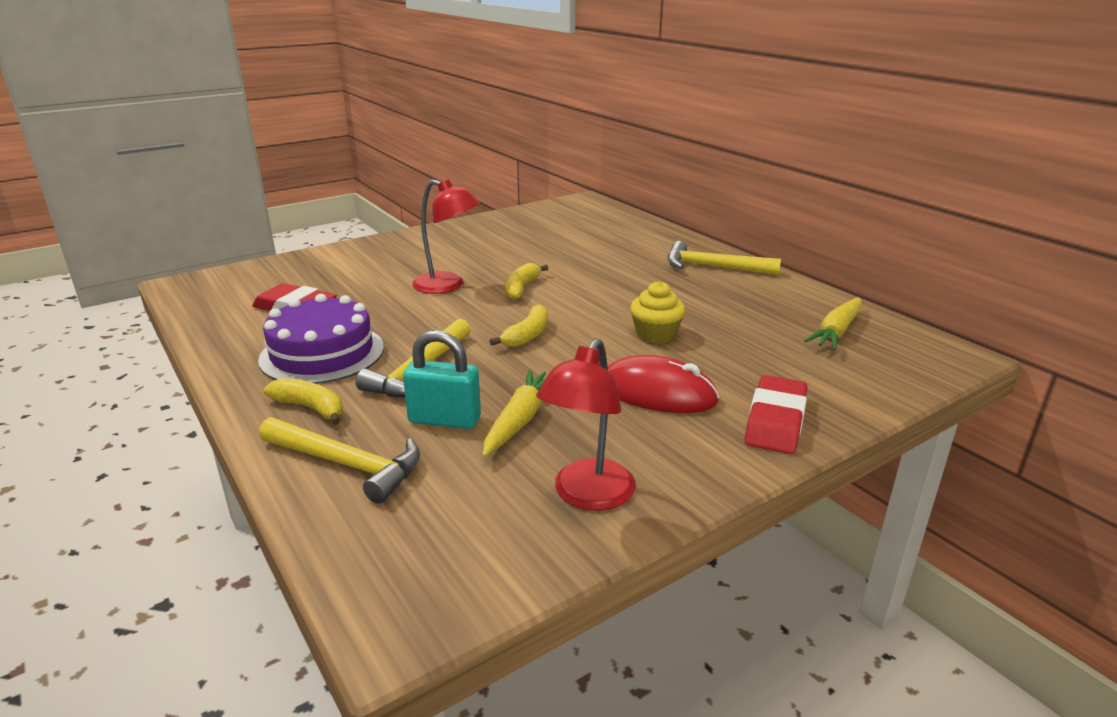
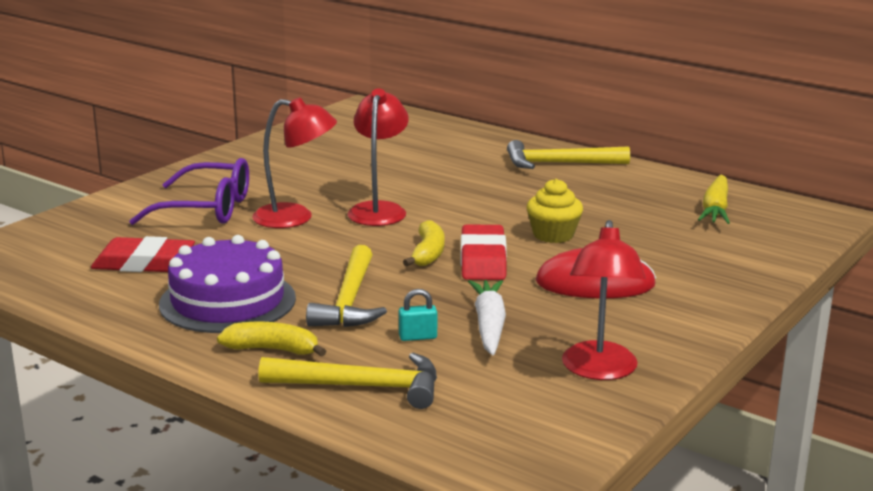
camera: 20 degrees left, 5 degrees down
(387, 269) = (206, 209): none -> purple glasses
(444, 419) = (417, 337): turquoise padlock -> turquoise padlock, size x0.53
(520, 420) = (489, 325): yellow carrot -> white carrot
(521, 288) = (379, 210): yellow banana -> red lamp
(775, 421) = (712, 289): red eraser -> red eraser (483, 259)

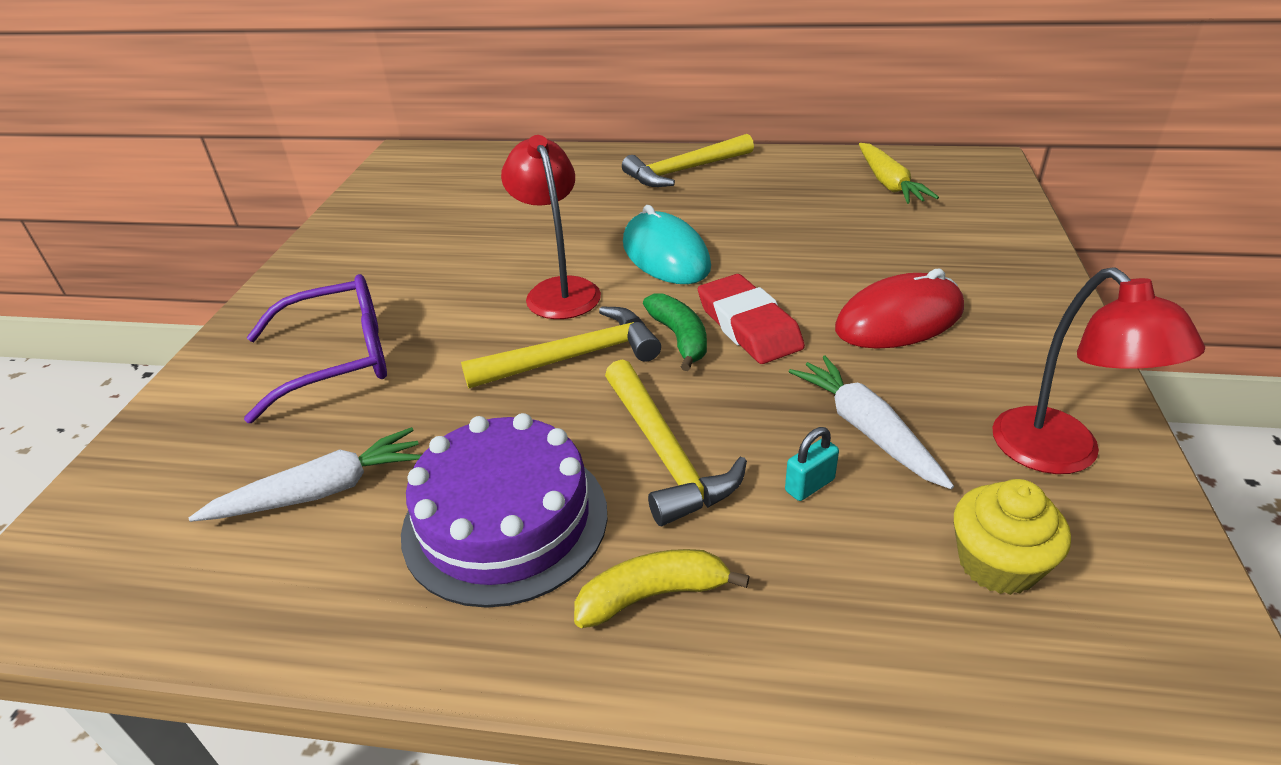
camera: 25 degrees left, 15 degrees up
(144, 263) = (321, 491): red eraser -> white carrot
(295, 218) = (469, 335): red lamp -> none
(361, 386) = (839, 618): yellow hammer -> yellow hammer (573, 357)
(428, 253) = (680, 338): yellow banana -> green banana
(476, 209) = (665, 255): none -> turquoise mouse
(553, 235) = (781, 265): yellow cupcake -> yellow cupcake (997, 564)

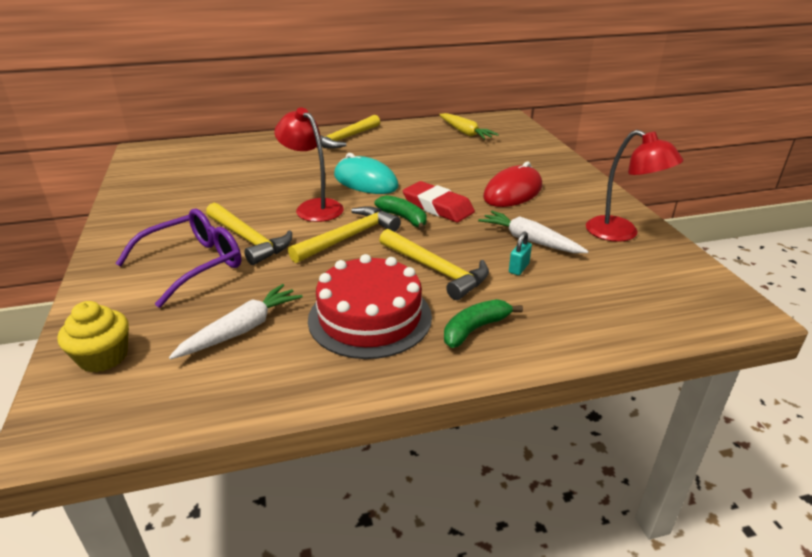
camera: 25 degrees left, 5 degrees down
(434, 331) = (248, 239): none -> yellow hammer
(505, 520) = (370, 317): purple cake -> red cake
(653, 595) = (475, 329): yellow banana -> green banana
(997, 564) = (622, 279): yellow cupcake -> yellow cupcake (103, 357)

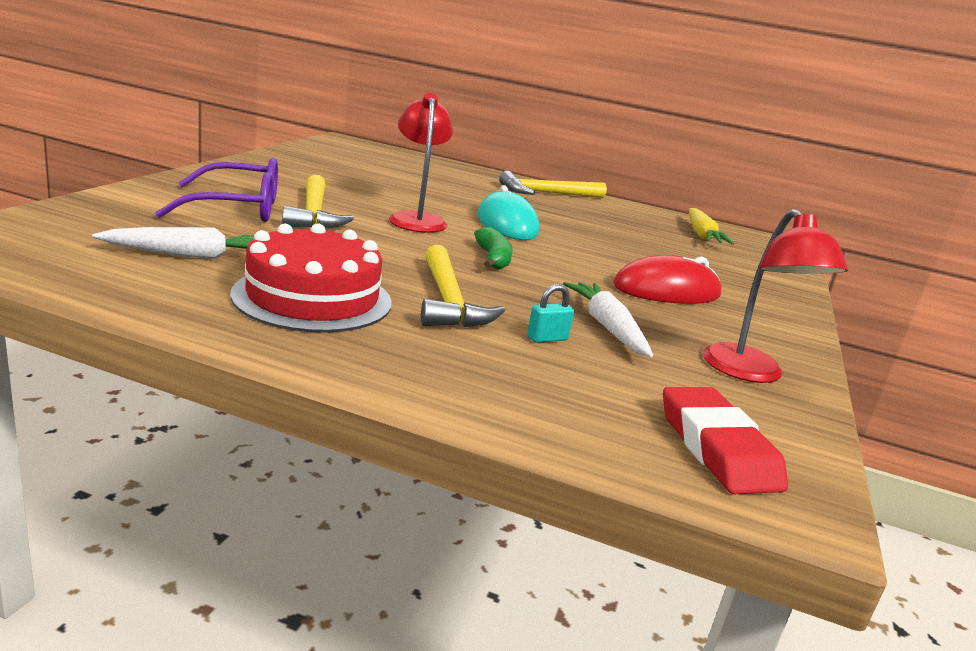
camera: 30 degrees right, 10 degrees down
(103, 357) = (63, 223): yellow cupcake -> none
(349, 237) = (408, 247): yellow hammer -> none
(438, 207) = (548, 266): red eraser -> red eraser (717, 448)
(475, 329) = (398, 352): green banana -> none

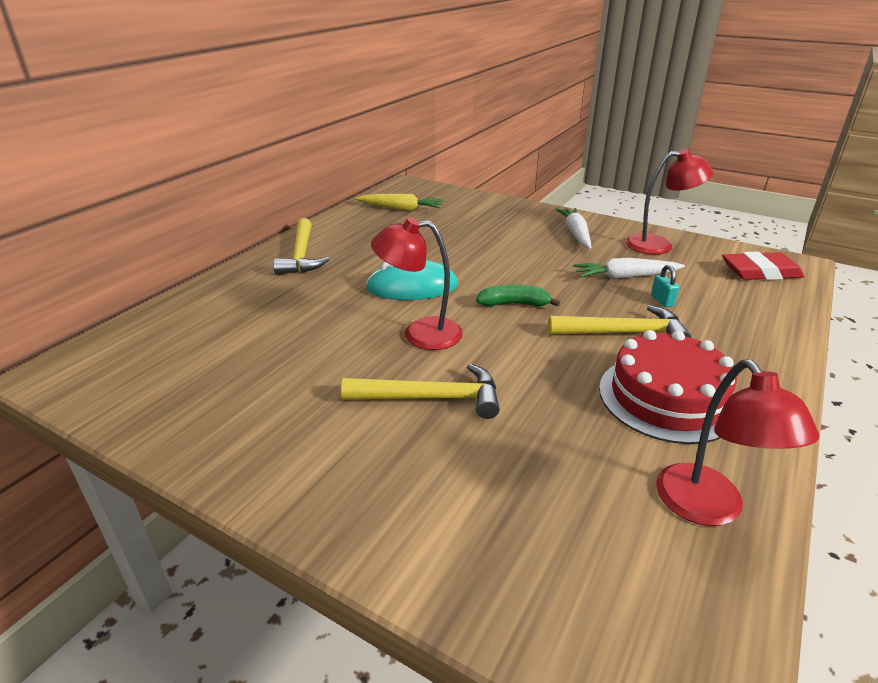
camera: 75 degrees left, 10 degrees up
(136, 281) = (708, 508): none -> red lamp
(190, 255) = (614, 479): white carrot -> white carrot (575, 233)
(237, 208) = (435, 456): purple glasses -> none
(666, 290) = (539, 245): red mouse -> none

